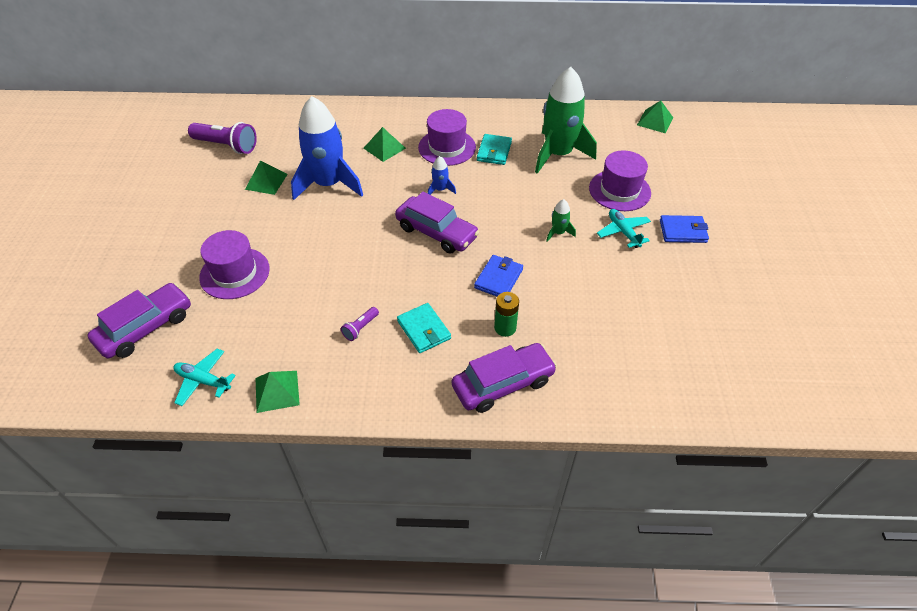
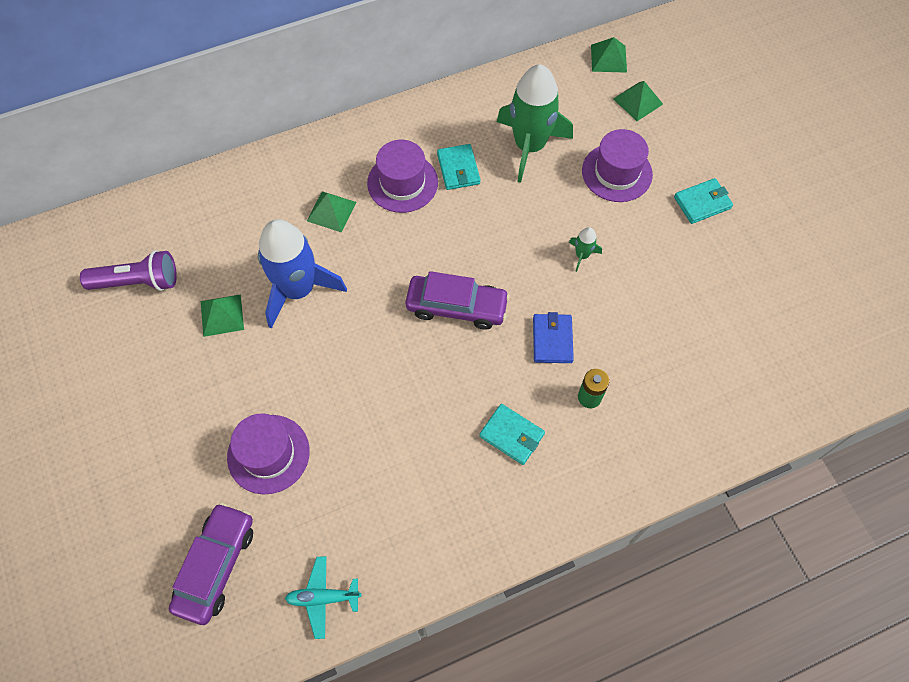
camera: 25 degrees left, 15 degrees up
(277, 391) = (407, 573): green pyramid -> green pyramid (638, 101)
(360, 328) = (447, 462): purple flashlight -> none
(440, 190) = (428, 247): blue rocket -> none
(503, 384) = (620, 462): purple car -> none
(623, 232) = (645, 227): turquoise plane -> none
(683, 231) = (702, 203): blue wallet -> turquoise wallet

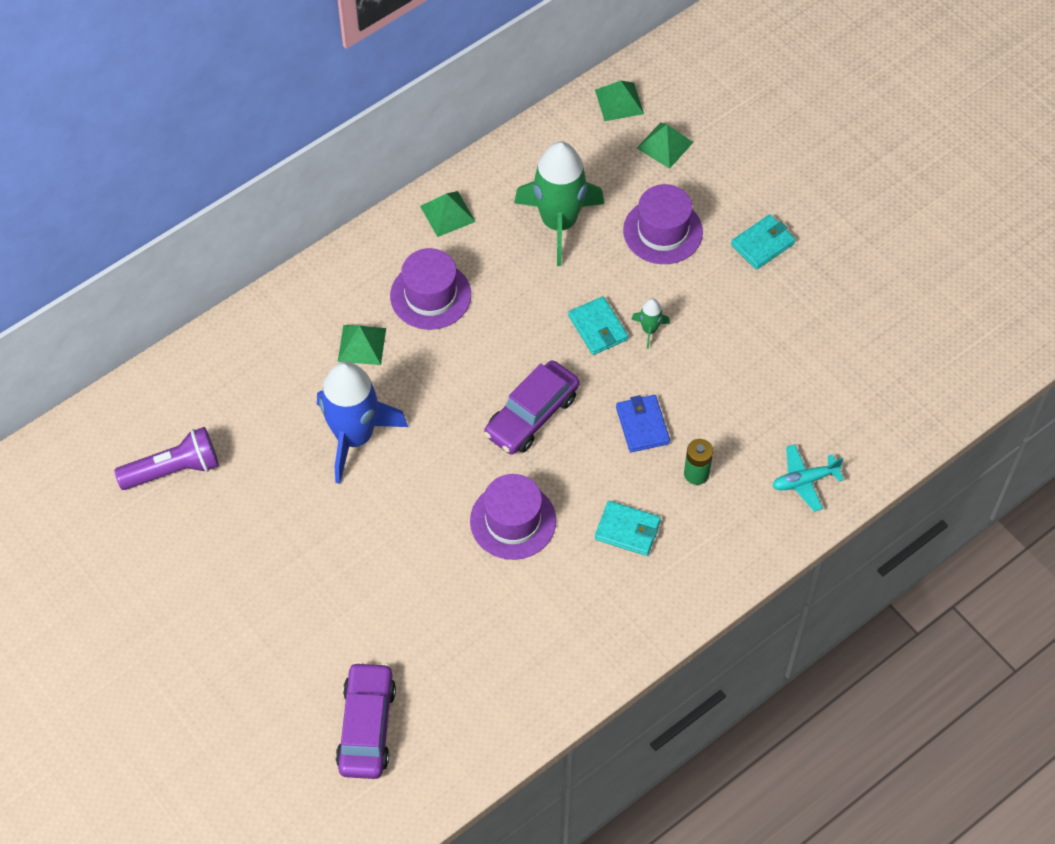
camera: 15 degrees left, 5 degrees down
(222, 315) = (281, 483): green pyramid -> green pyramid (447, 213)
(268, 454) = (382, 609): purple hat -> purple hat (513, 521)
(323, 598) = (485, 728): turquoise plane -> turquoise plane (804, 481)
(456, 307) = (531, 415): purple car -> purple car turned 135 degrees clockwise
(458, 169) = (487, 266): turquoise wallet -> turquoise wallet (598, 328)

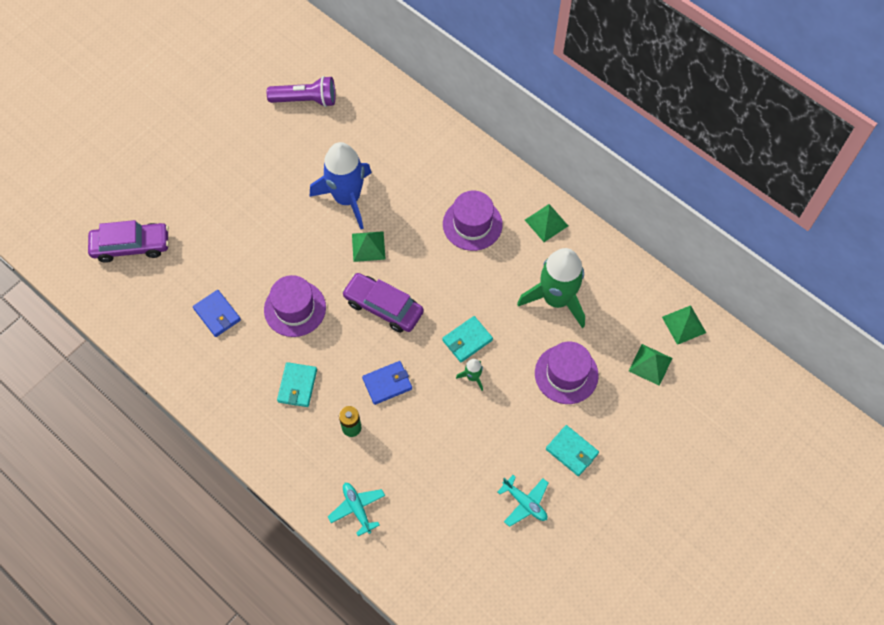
camera: 80 degrees right, 5 degrees up
(173, 470) = (305, 100): purple flashlight -> purple flashlight turned 60 degrees counterclockwise
(362, 344) = (422, 189): green pyramid -> green pyramid (368, 246)
(502, 619) = (217, 314): none -> blue wallet
(820, 302) = (525, 503): none -> turquoise plane

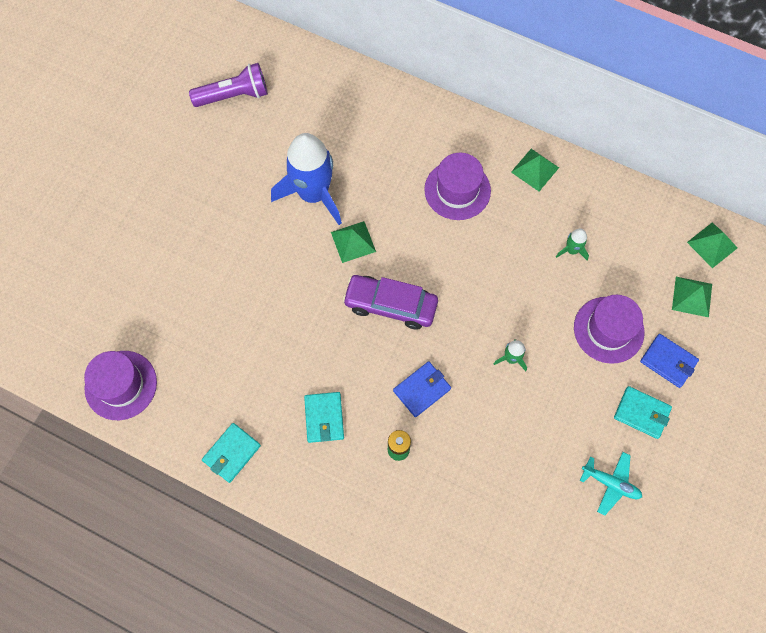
camera: 15 degrees left, 5 degrees up
(131, 246) = (88, 306): purple car -> none
(217, 314) = (209, 360): blue wallet -> blue wallet (668, 361)
(295, 308) = (294, 331): purple hat -> purple hat (121, 385)
(357, 508) = (433, 539): turquoise plane -> none
(467, 340) = (492, 319): turquoise wallet -> turquoise wallet (231, 453)
(556, 299) = (571, 250): green rocket -> green rocket, size x0.41

